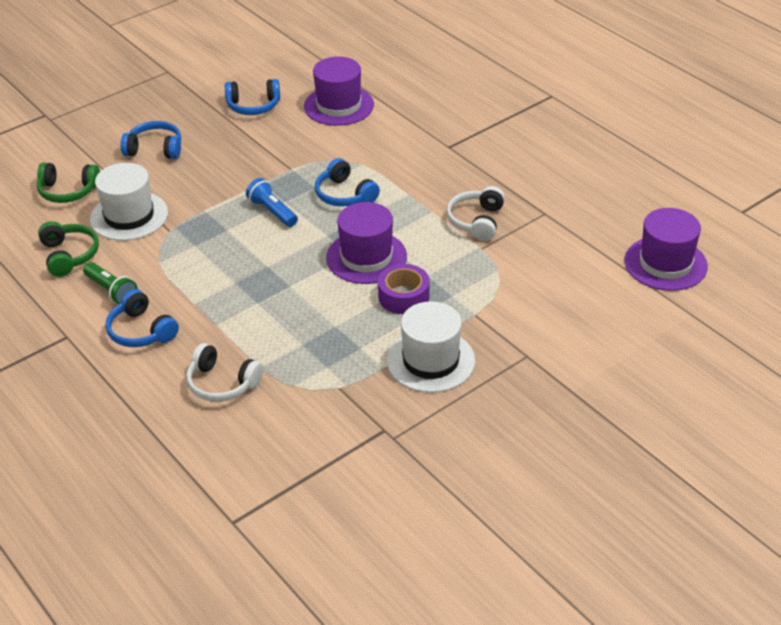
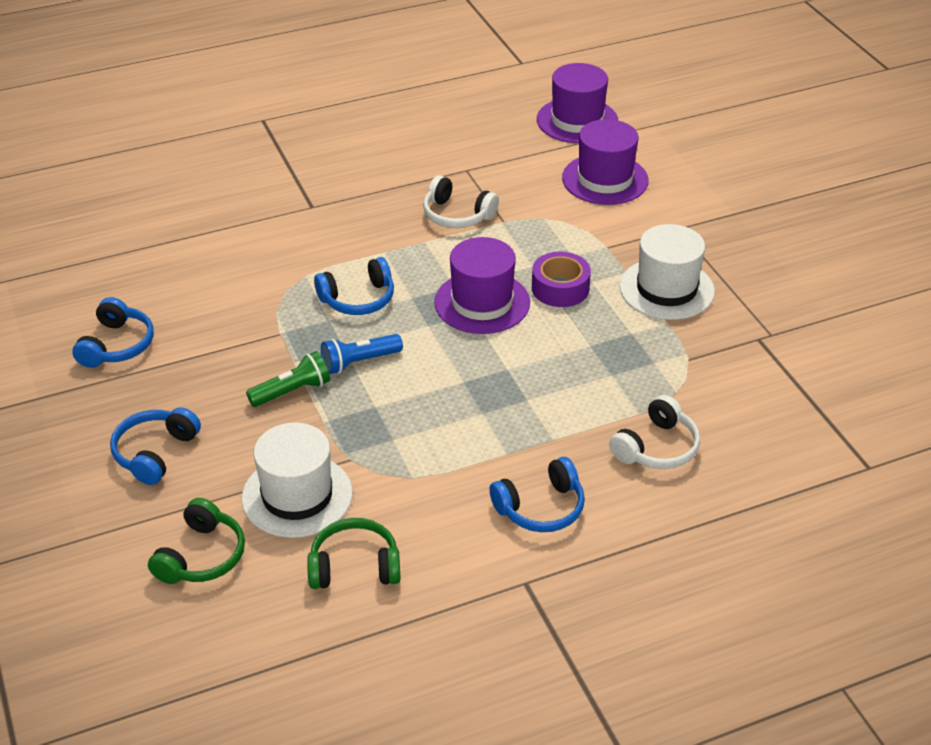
camera: 75 degrees left, 0 degrees up
(111, 291) = (451, 529): green flashlight -> green flashlight (292, 391)
(339, 105) = (170, 272): purple hat -> purple hat (605, 179)

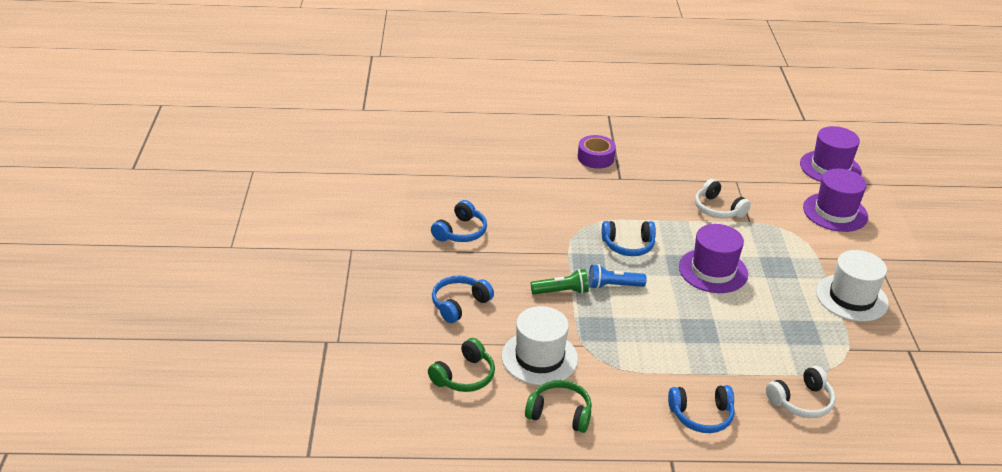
camera: 20 degrees right, 5 degrees down
(560, 288) = (773, 276): purple tape -> purple tape (595, 158)

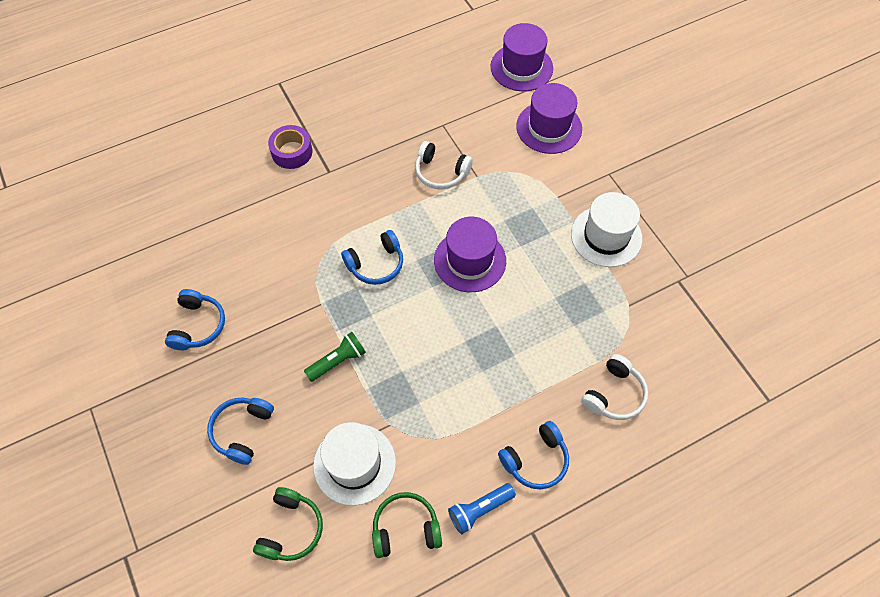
camera: 25 degrees left, 25 degrees up
(613, 286) = (384, 328): blue flashlight -> blue flashlight (479, 510)

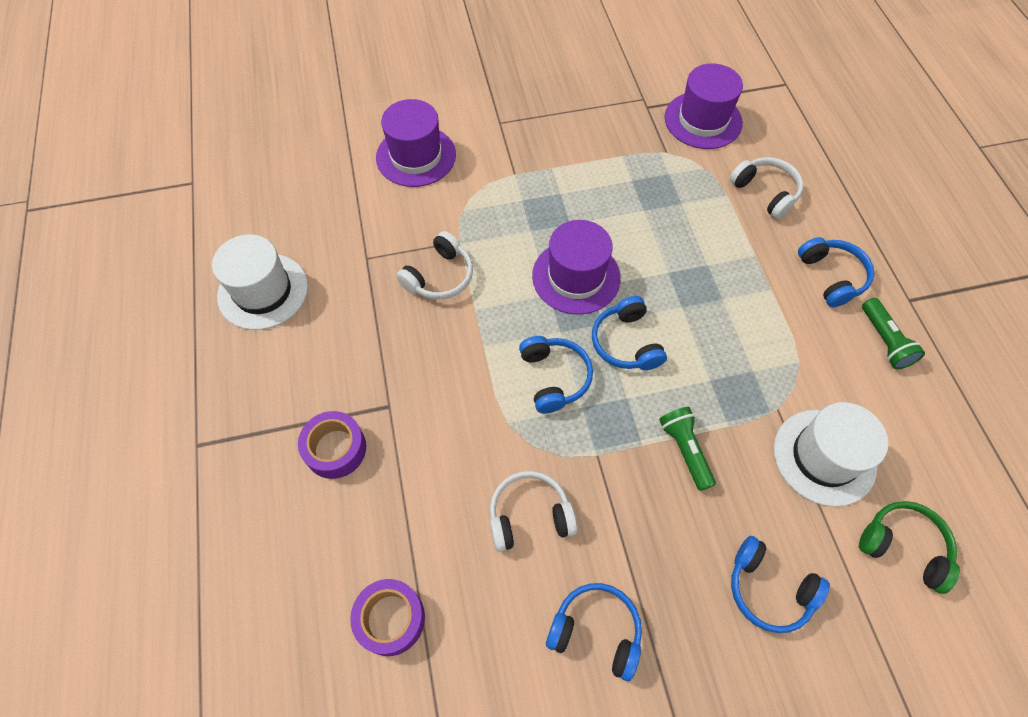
camera: 75 degrees left, 0 degrees up
(190, 212) = (390, 619): none -> purple tape
(268, 271) = (529, 515): none -> white headphones
(405, 528) = (904, 418): green headphones -> none
(419, 306) = (626, 342): none -> blue headphones
(479, 510) = (884, 341): blue flashlight -> green flashlight
(521, 67) = (314, 158): purple hat -> purple hat (703, 120)
(606, 236) = (579, 147): white hat -> white hat (263, 291)

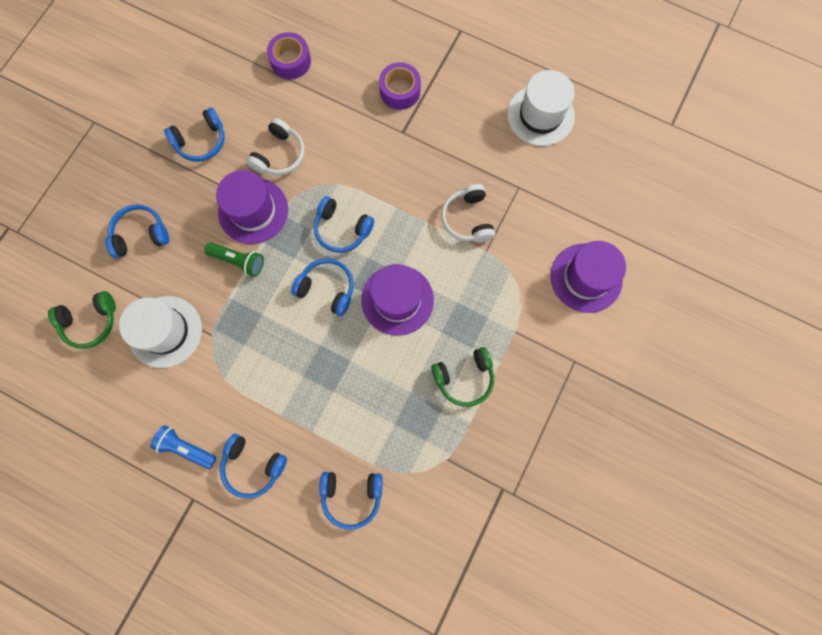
camera: 130 degrees right, 15 degrees up
(591, 182) = (464, 378): none -> green headphones
(703, 120) = (454, 520): purple hat -> purple hat (253, 211)
(765, 192) = (352, 495): white headphones -> blue headphones
(884, 341) = (186, 448): green flashlight -> blue flashlight

